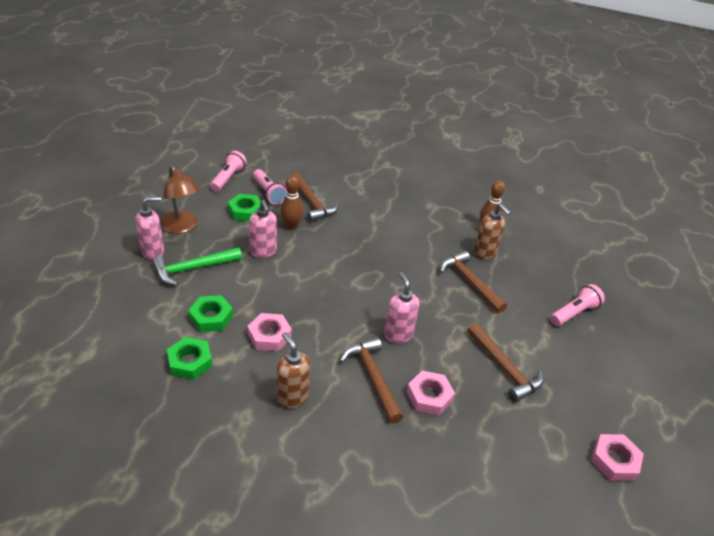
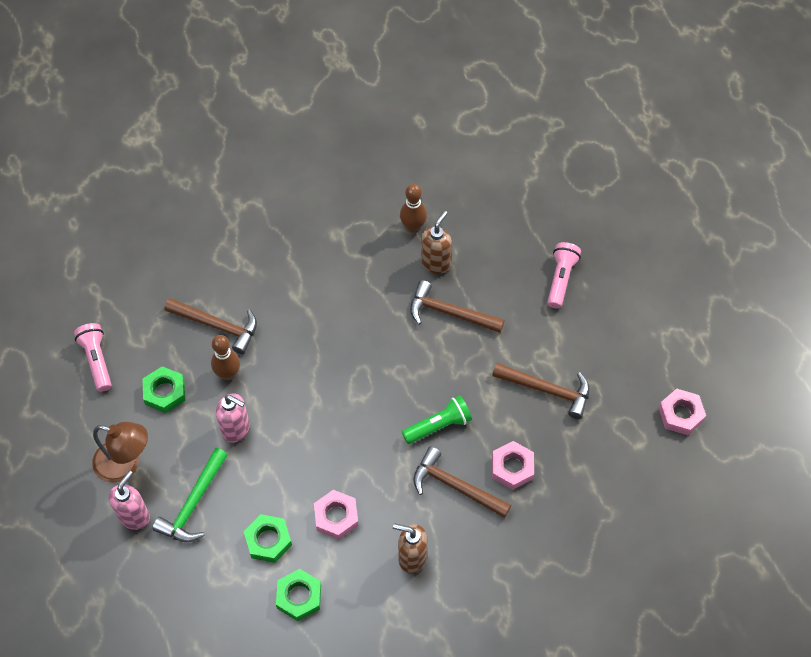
camera: 35 degrees left, 20 degrees up
(268, 193) = (161, 348): pink flashlight -> none
(398, 335) = (438, 426): pink soap dispenser -> green flashlight
(485, 253) = (435, 263): brown soap dispenser -> brown soap dispenser turned 75 degrees counterclockwise

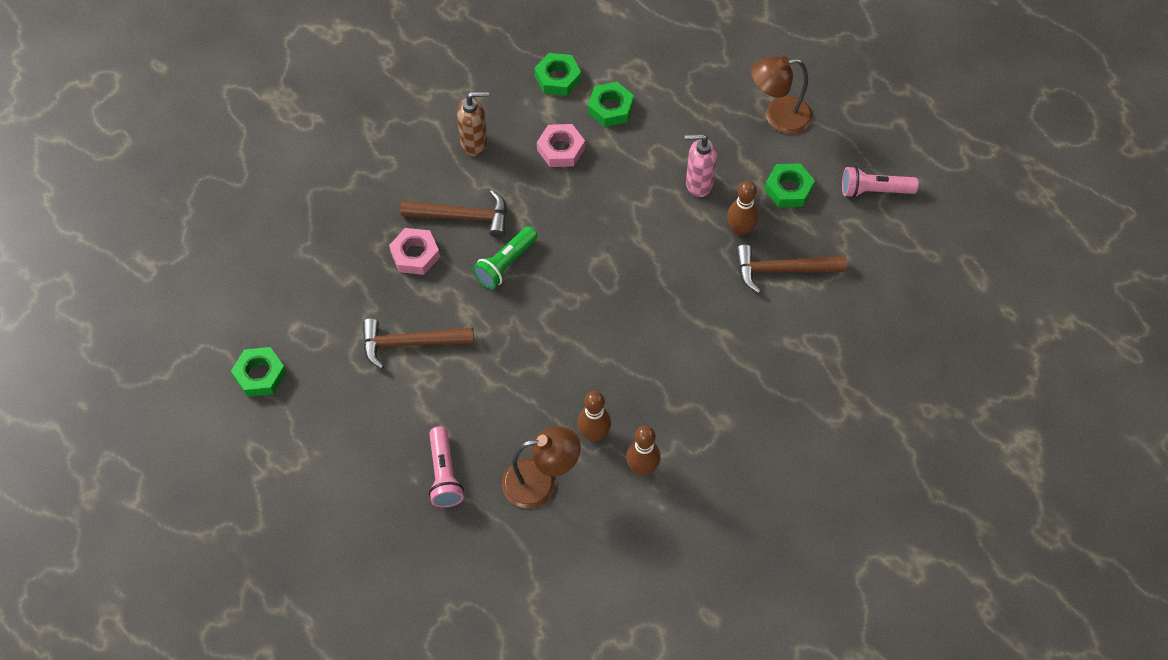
camera: 155 degrees right, 0 degrees up
(97, 360) = (874, 190): pink flashlight -> pink flashlight turned 135 degrees clockwise
(134, 516) = (739, 81): pink soap dispenser -> none
(193, 504) = (695, 110): green hammer -> none
(435, 263) = (594, 434): brown soap dispenser -> brown bowling pin
(449, 313) = (550, 383): brown hammer -> none
(491, 245) = (541, 482): none -> brown lamp
(680, 414) = (260, 375): pink nut -> green nut

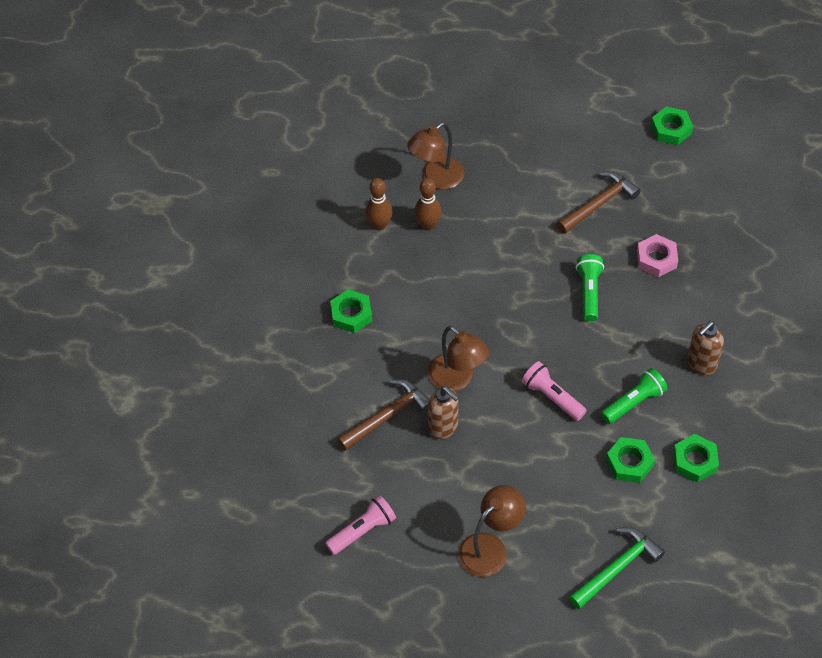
camera: 145 degrees right, 5 degrees down
(444, 474) = (499, 147): pink flashlight -> pink flashlight (552, 397)
(463, 216) = (652, 305): brown hammer -> none
(561, 149) = (634, 402): pink nut -> green flashlight
(691, 46) = (617, 568): none -> green hammer
(694, 263) = (457, 379): none -> brown lamp
(698, 184) = (505, 444): pink soap dispenser -> none
(740, 229) = (443, 427): brown bowling pin -> brown soap dispenser
(788, 189) = (432, 486): green nut -> green nut (351, 314)

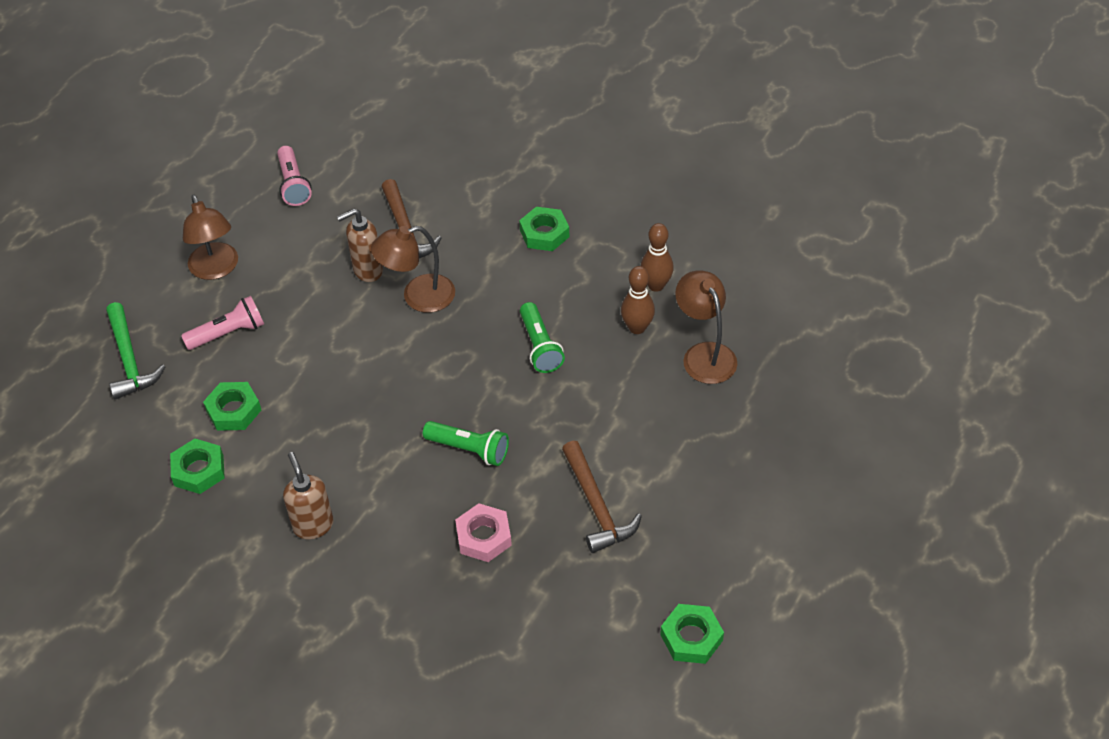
camera: 110 degrees right, 5 degrees down
(552, 397) = (351, 369): pink flashlight -> pink flashlight (228, 333)
(634, 402) = (302, 441): green flashlight -> green flashlight (540, 346)

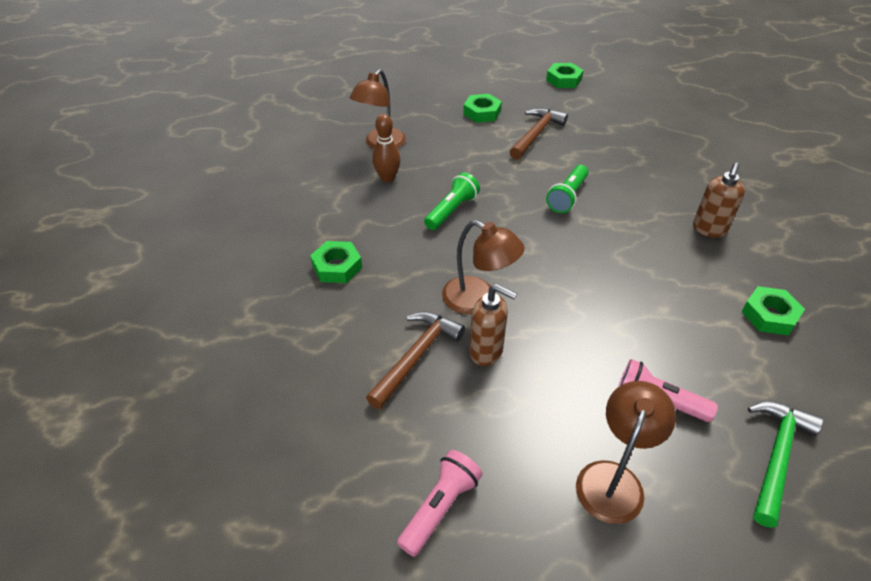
camera: 130 degrees left, 5 degrees down
(233, 410) = (707, 335): green nut -> green nut (482, 112)
(469, 449) = (567, 197): green flashlight -> green flashlight turned 135 degrees counterclockwise
(483, 537) = (611, 161): pink nut -> none
(656, 285) = (339, 187): brown bowling pin -> none

